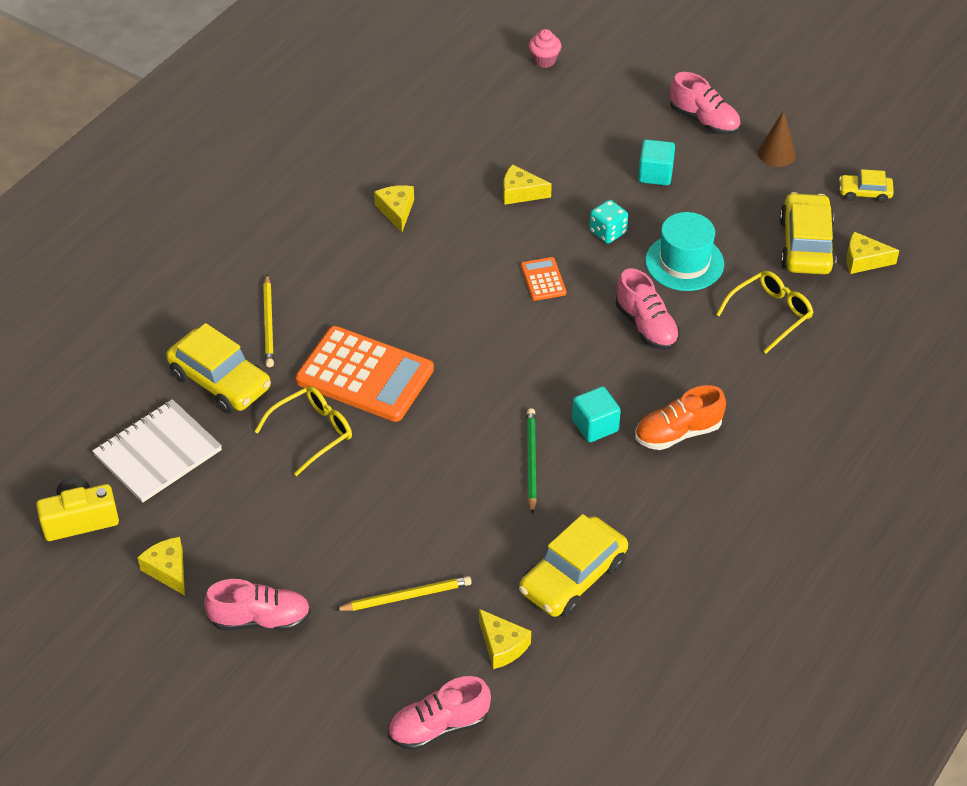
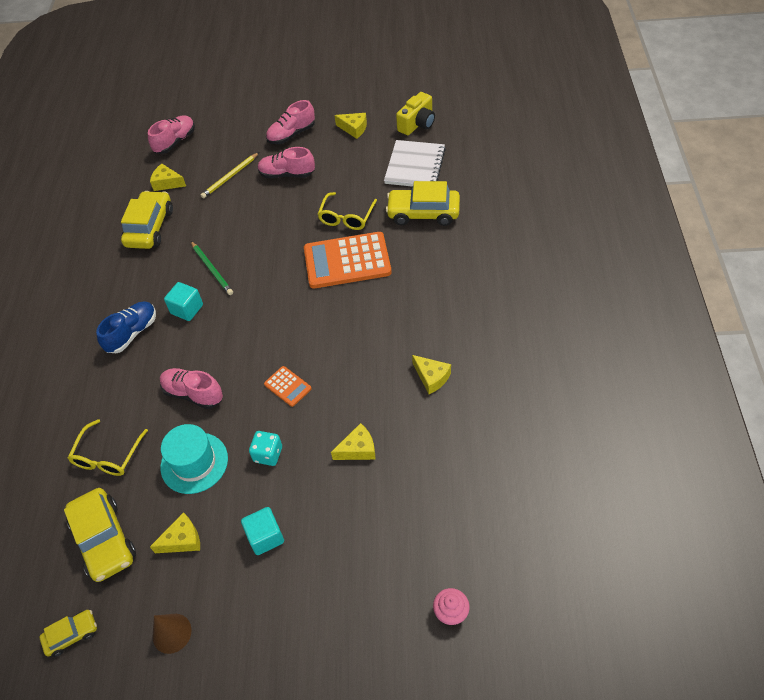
camera: 150 degrees right, 5 degrees up
(268, 323) = (432, 257): yellow pencil -> none
(678, 433) = (132, 333): orange shoe -> blue shoe
(704, 120) = (258, 632): pink shoe -> pink shoe (287, 174)
(864, 260) = (50, 554): yellow cheese -> yellow cheese (182, 540)

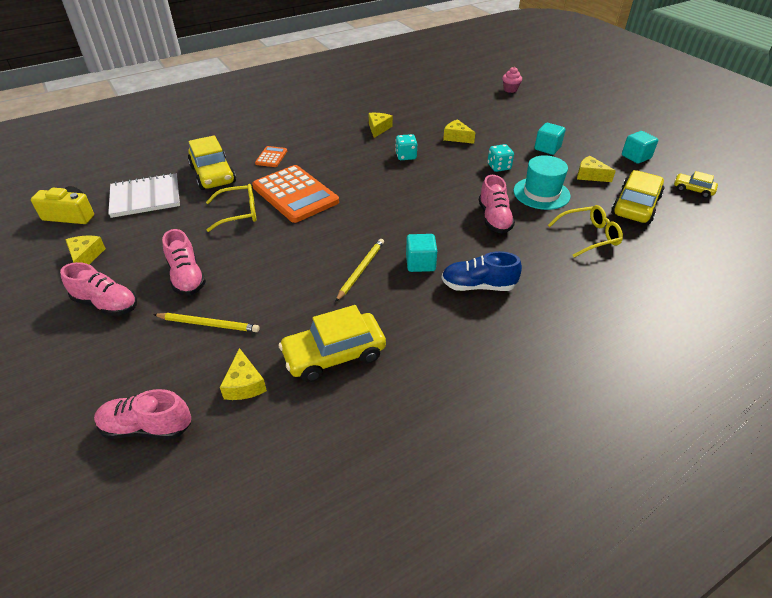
camera: 125 degrees left, 10 degrees down
(171, 633) = (636, 157): brown cone -> turquoise cube
(212, 269) = (361, 270): green pencil -> yellow pencil
(287, 386) = (441, 178): orange calculator -> orange calculator (271, 157)
(352, 376) = (406, 156): none -> turquoise dice

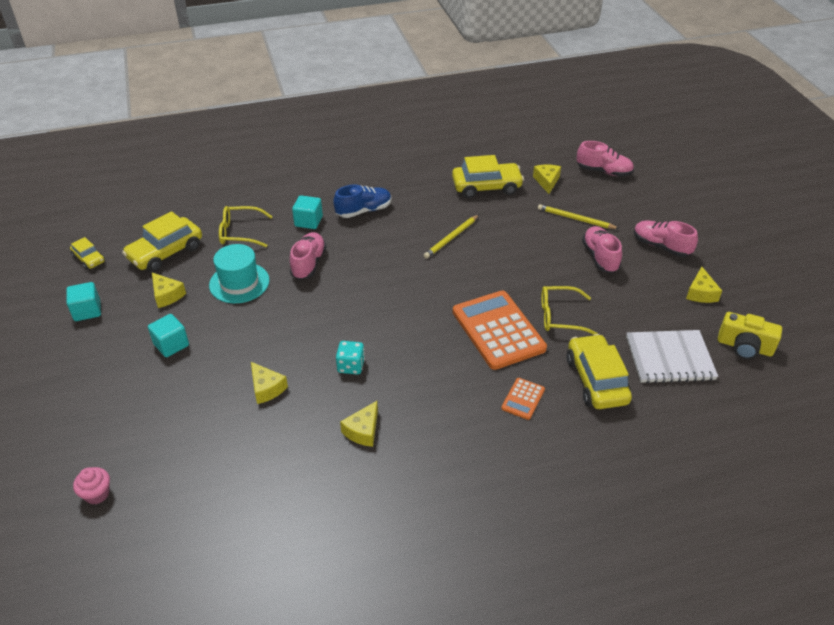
camera: 165 degrees left, 0 degrees up
(420, 263) = (399, 235): turquoise cube -> turquoise cube (308, 221)
(478, 286) = (364, 211): blue shoe -> blue shoe turned 45 degrees counterclockwise
(499, 167) = (253, 326): turquoise dice -> none

